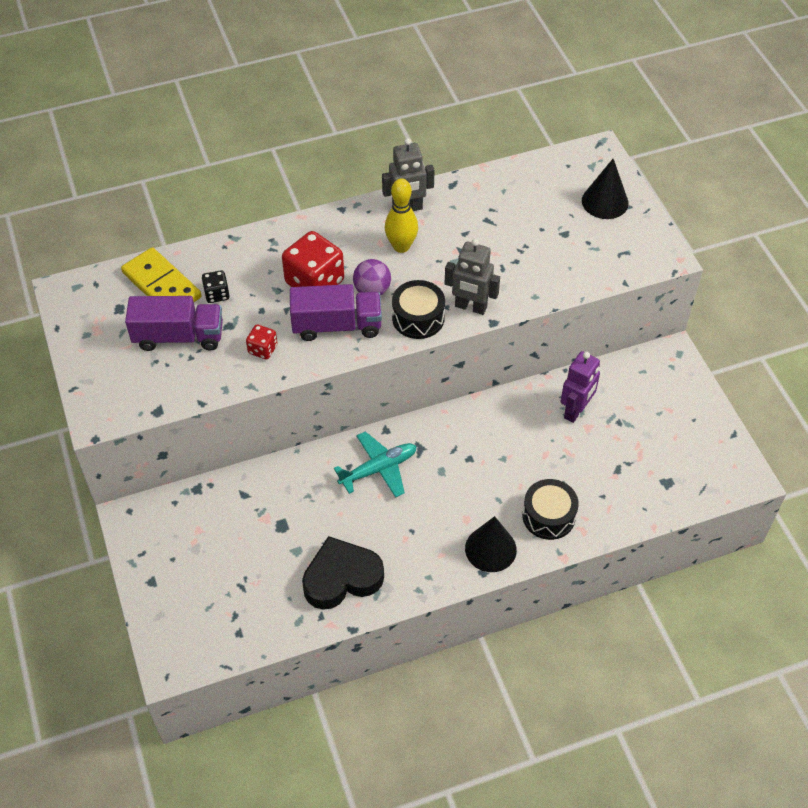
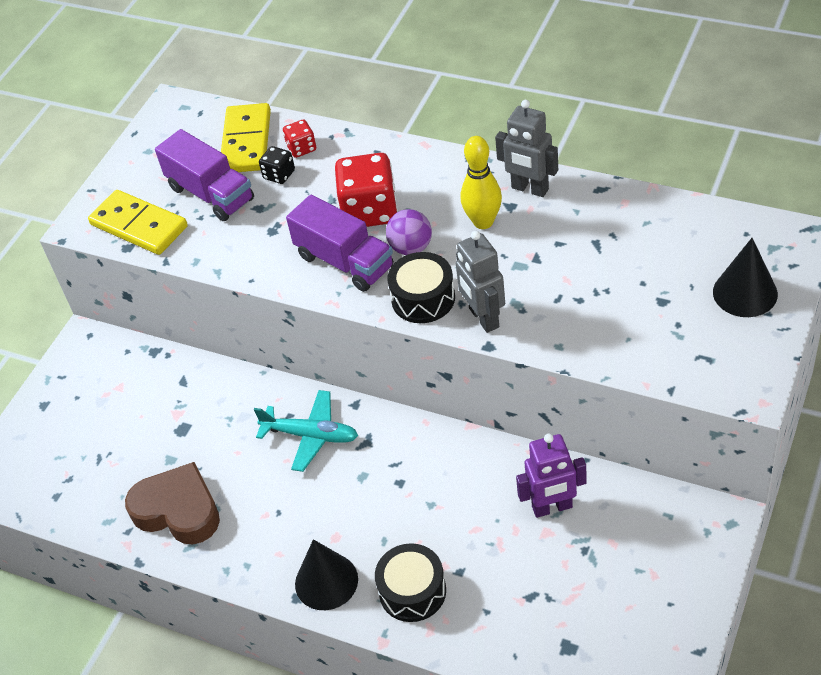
camera: 50 degrees right, 5 degrees down
(148, 391) = (139, 226): none -> yellow domino
(263, 349) = (261, 245): red dice -> red dice (301, 148)
(342, 578) = (178, 510): black heart -> brown heart

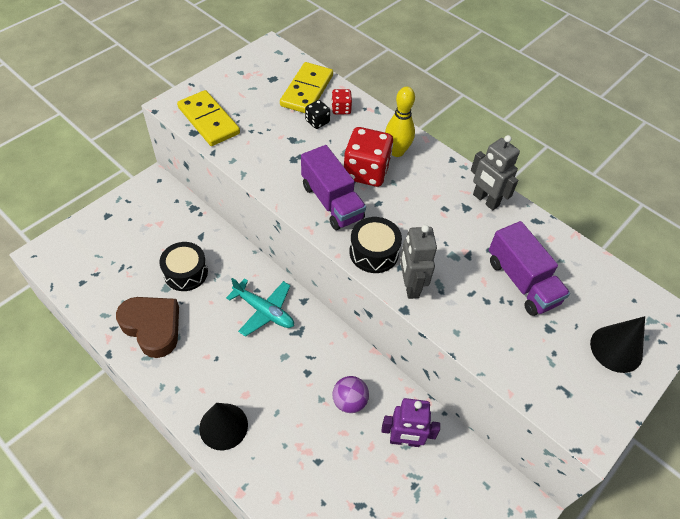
camera: 10 degrees right, 5 degrees up
(211, 194) = (266, 117): purple truck -> purple truck (522, 281)
(411, 248) = (382, 210): purple ball -> purple ball (349, 401)
(412, 591) = (278, 462): black drum -> black drum (186, 272)
(483, 222) = (442, 212): yellow bowling pin -> yellow bowling pin (397, 151)

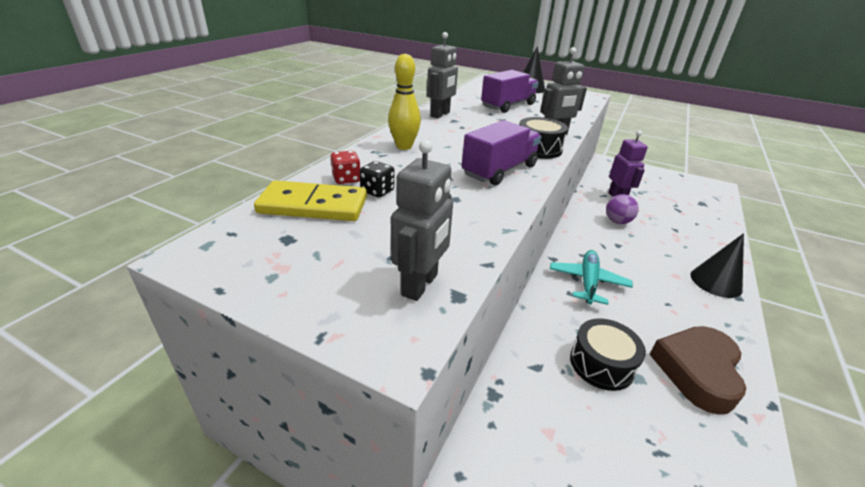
camera: 105 degrees left, 20 degrees down
(208, 120) = (420, 285): yellow domino -> grey robot
(366, 171) = (443, 158): red dice -> none

